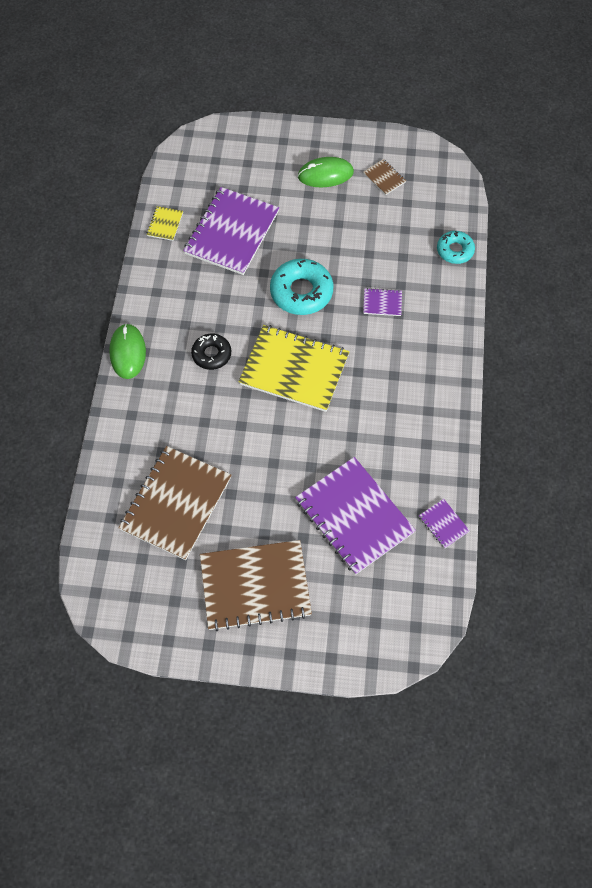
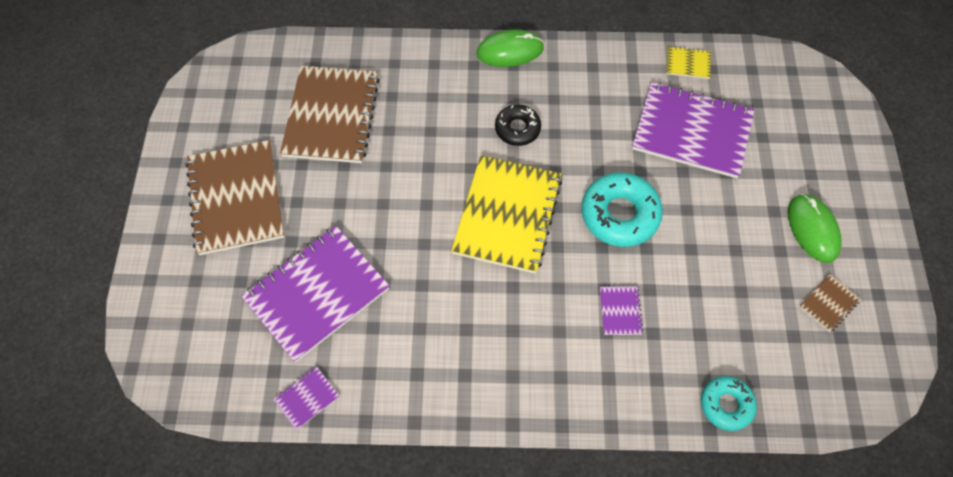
camera: 85 degrees right, 0 degrees up
(176, 503) = (331, 116): brown notebook -> brown notebook turned 75 degrees clockwise

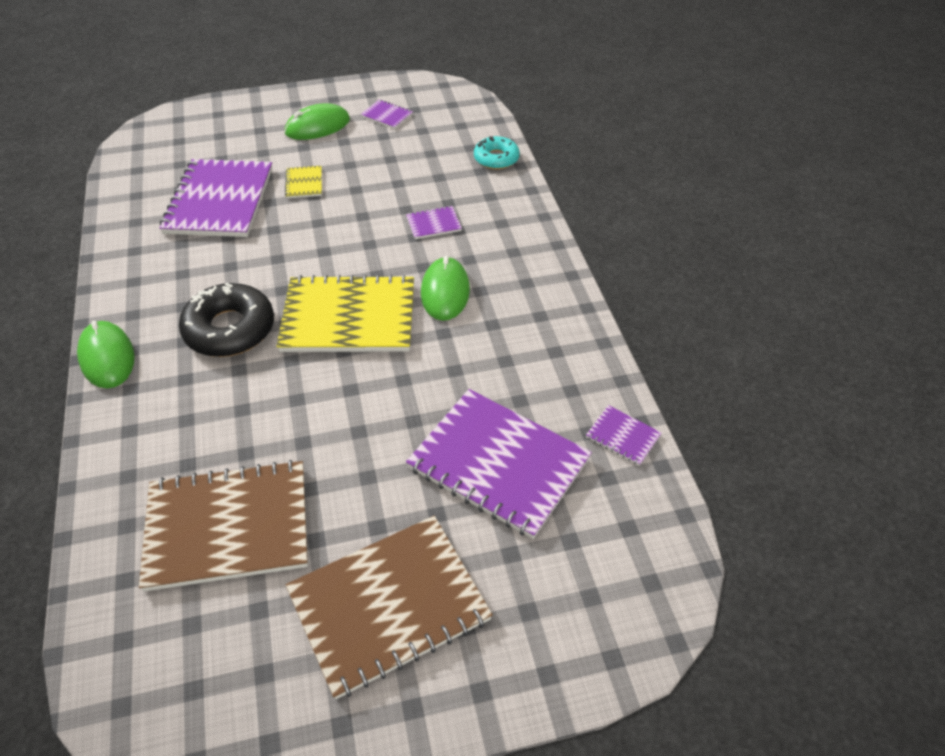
camera: 105 degrees left, 15 degrees down
(517, 129) = (230, 329): black donut -> black donut, size x1.64
(519, 299) = (445, 292): none -> green mouse
(619, 214) = (328, 237): turquoise donut -> none
(688, 64) = (129, 211): yellow notebook -> yellow notebook (304, 183)
(829, 303) = (387, 115): brown notebook -> purple notebook

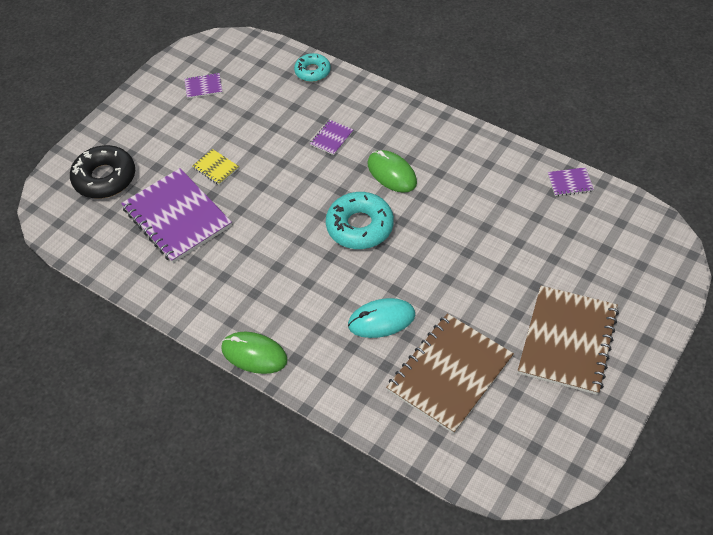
camera: 40 degrees left, 5 degrees up
(230, 329) = (302, 284): black donut -> black donut (105, 178)
(245, 417) = (381, 320): none -> turquoise mouse
(317, 126) = (167, 124): green mouse -> none
(349, 317) = (360, 226): yellow notebook -> turquoise donut
(498, 463) = (533, 240): purple notebook -> none

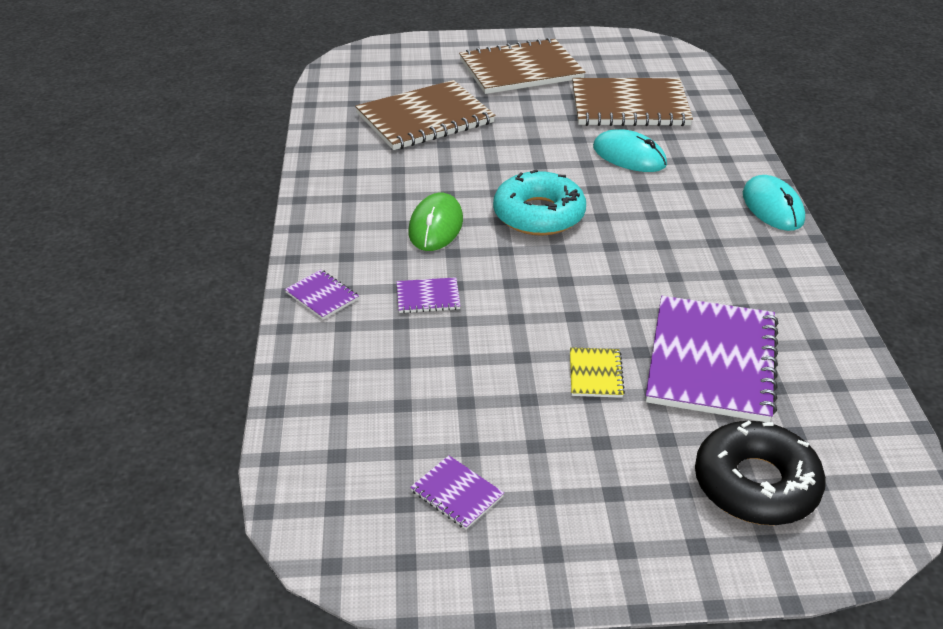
camera: 130 degrees left, 15 degrees down
(254, 354) = (772, 207): green mouse -> turquoise mouse
(312, 71) = (308, 382): turquoise donut -> none
(530, 235) = (425, 118): none -> brown notebook
(570, 182) = (328, 119): purple notebook -> purple notebook (322, 296)

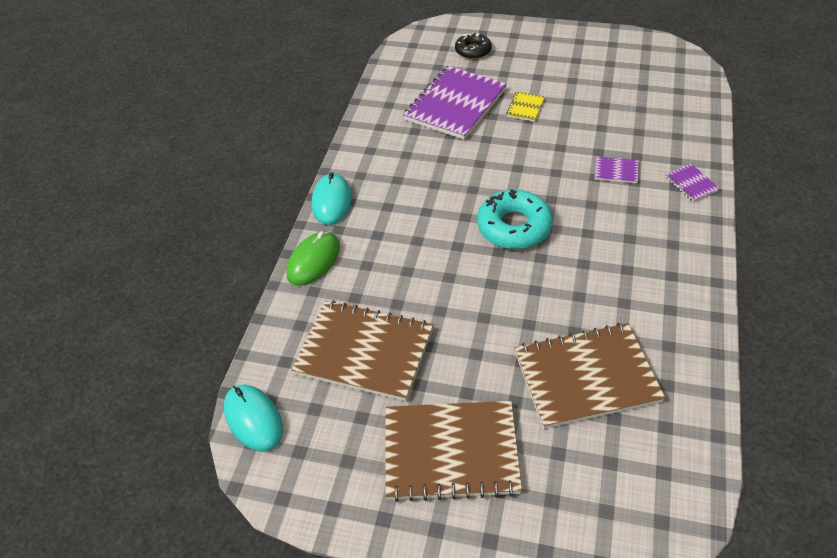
camera: 160 degrees left, 10 degrees up
(435, 226) = (600, 230): green mouse -> green mouse (313, 260)
(457, 493) = (618, 66): purple notebook -> none
(629, 156) = (407, 278): turquoise mouse -> turquoise mouse (253, 419)
(756, 484) = (473, 50): black donut -> black donut, size x0.61

